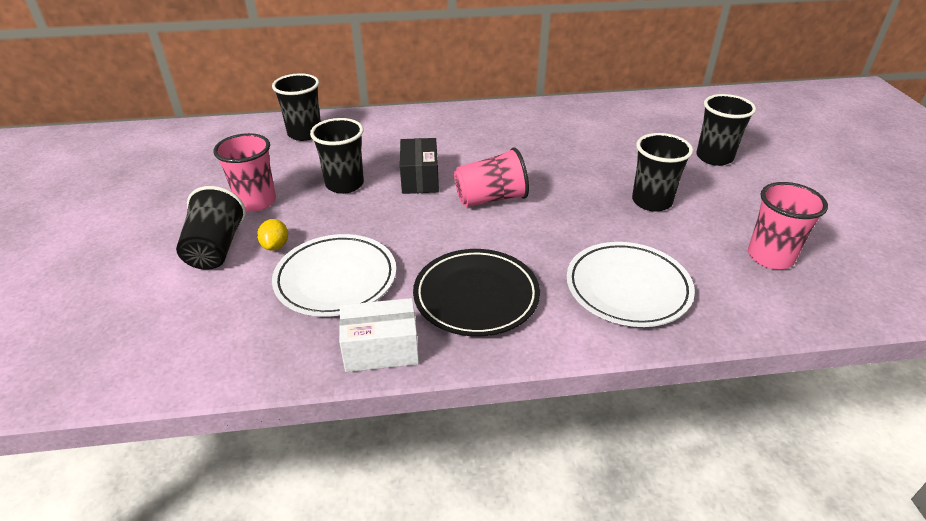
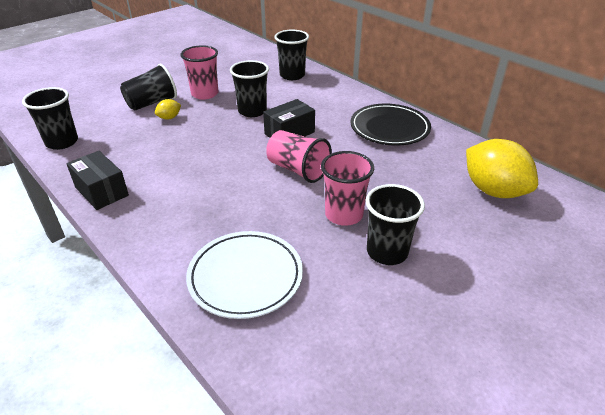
camera: 55 degrees right, 0 degrees up
(336, 279) = (154, 149): white plate -> none
(381, 349) = (101, 191): white box -> black box
(476, 296) = (178, 207): black plate -> black plate (389, 128)
(617, 124) = (493, 190): none -> yellow lemon
(714, 157) = (520, 271): black cup -> black cup (62, 142)
(770, 257) = (378, 362): pink cup -> pink cup (344, 215)

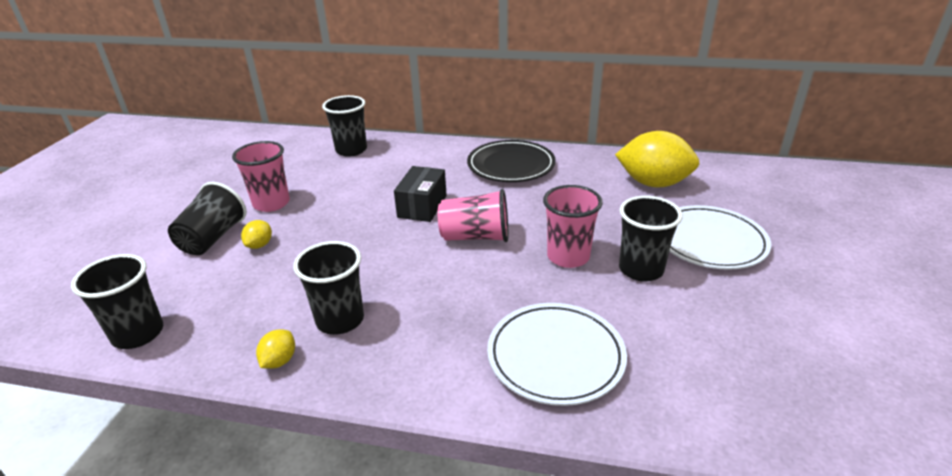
camera: 35 degrees left, 5 degrees down
(101, 191) = (279, 361): black box -> yellow lemon
(252, 111) = (353, 200): black cup -> black cup (340, 320)
(478, 261) = (709, 242): none -> white plate

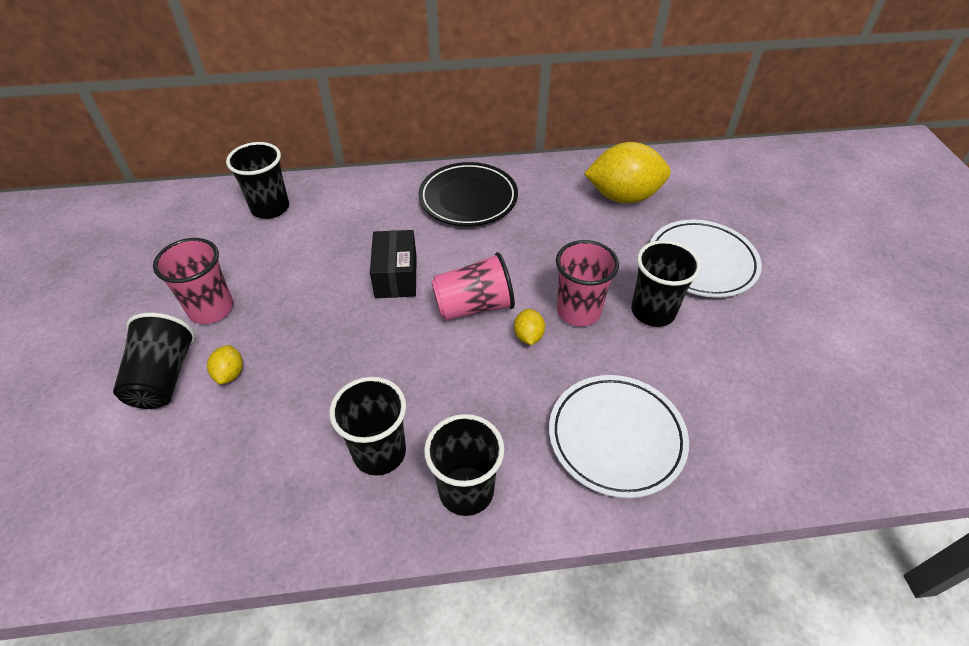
camera: 20 degrees left, 15 degrees up
(138, 334) = (148, 536): black cup -> black cup (466, 490)
(279, 361) = (339, 523): yellow lemon -> yellow lemon (528, 336)

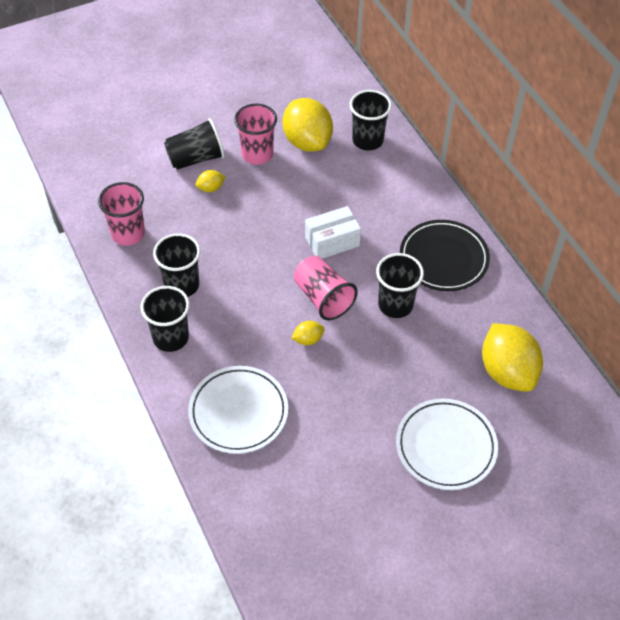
camera: 70 degrees right, 5 degrees up
(230, 257) = (307, 142): none -> yellow lemon
(396, 276) = (332, 241): black box -> white box
(578, 311) = (347, 366): pink cup -> pink cup (128, 234)
(653, 311) = (369, 417): black cup -> black cup (395, 305)

